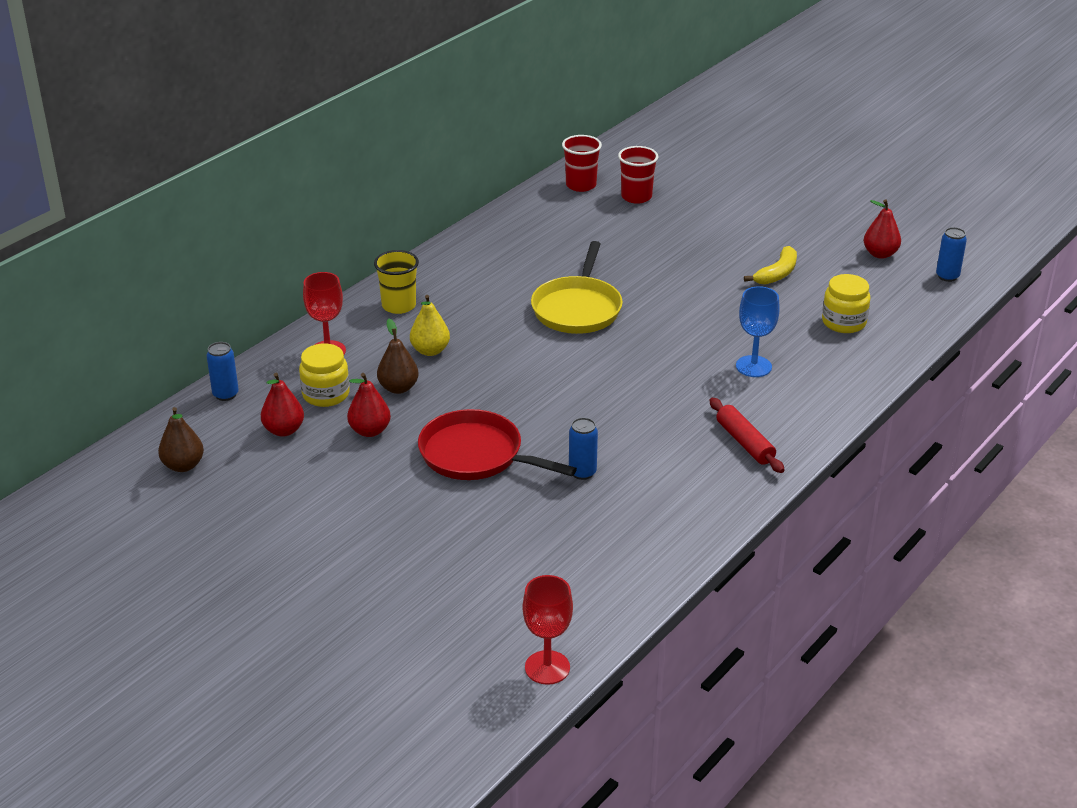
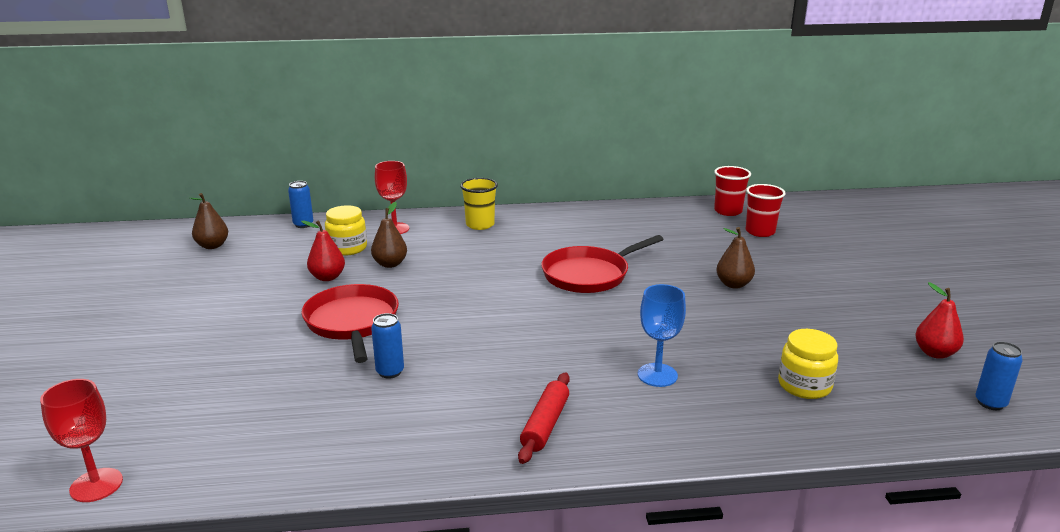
camera: 45 degrees right, 10 degrees down
(284, 430) = (290, 254): red pear -> none
(430, 350) = (449, 254): yellow pear -> none
(577, 309) = (589, 275): yellow pan -> red pan
(691, 261) = (733, 284): none -> brown pear
(777, 274) = (798, 323): yellow banana -> none

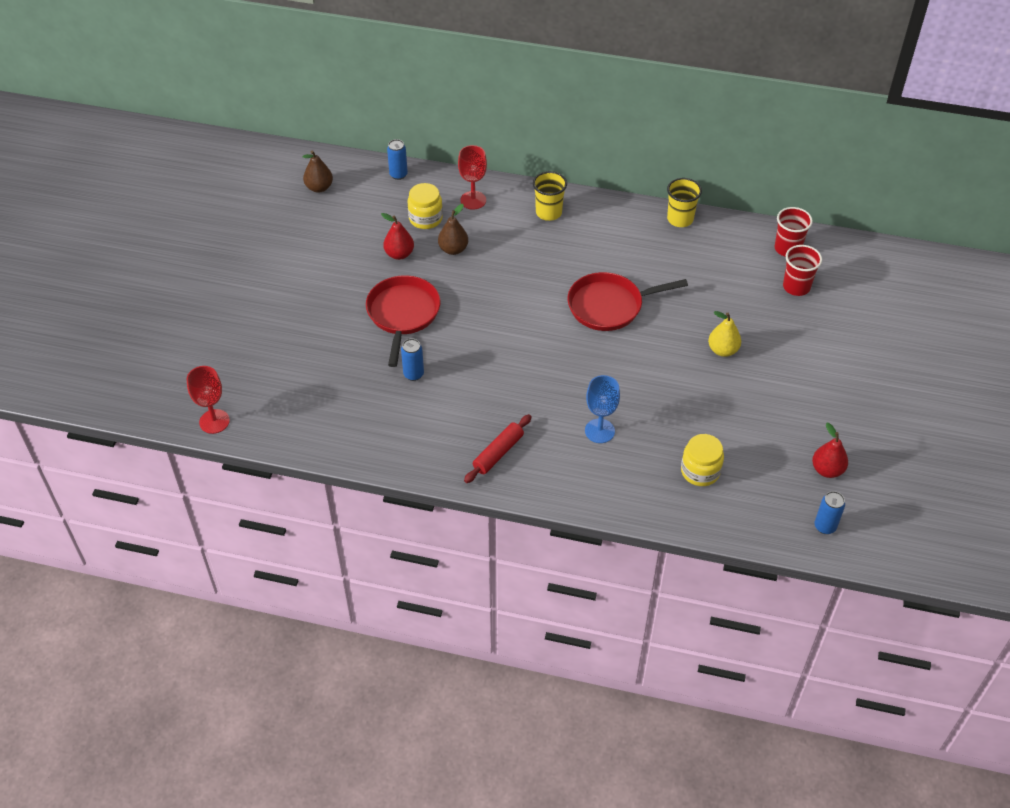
camera: 20 degrees right, 25 degrees up
(613, 209) = (680, 219): none -> yellow cup
(733, 284) = (723, 350): brown pear -> yellow pear

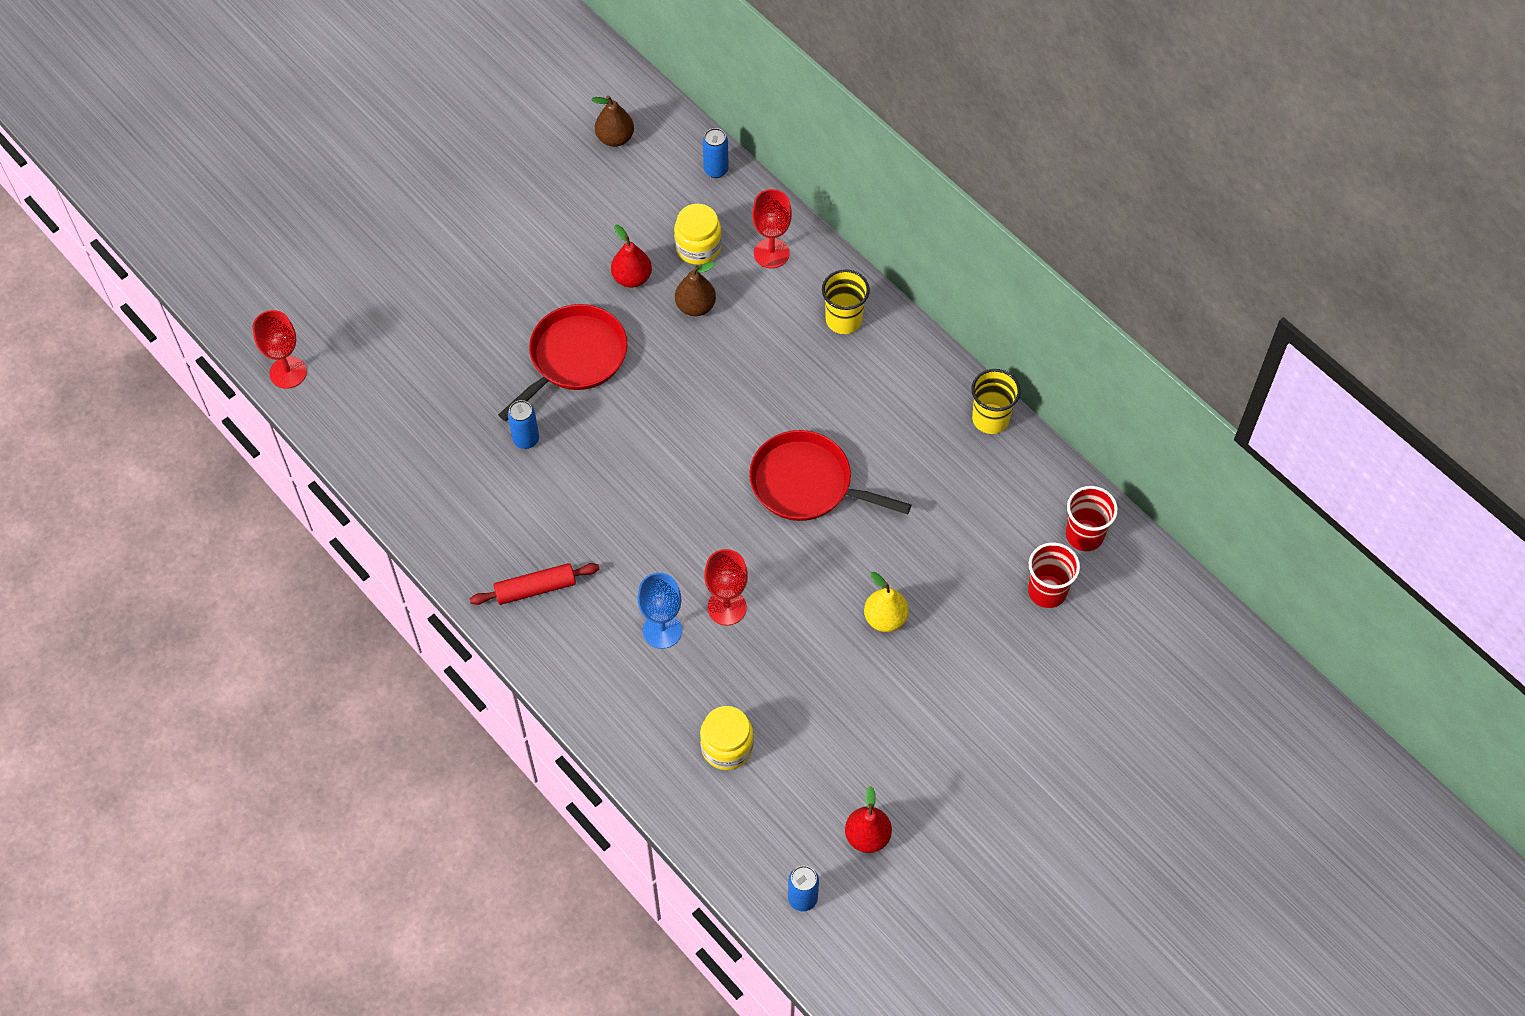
camera: 35 degrees right, 10 degrees up
(626, 396) = (727, 607): none -> red goblet

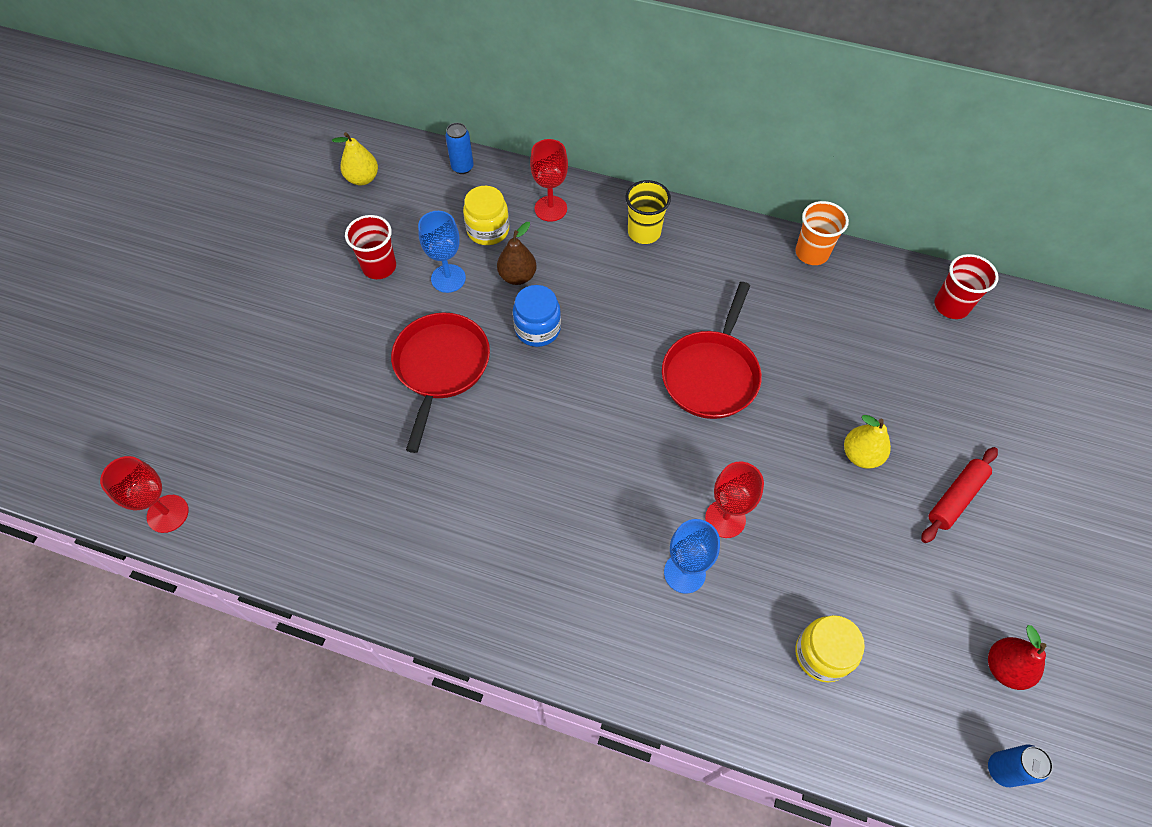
camera: 30 degrees left, 0 degrees up
(526, 439) = (442, 460): blue can -> none
(535, 589) = (541, 598): red rolling pin -> red rolling pin (955, 498)
(615, 138) = (362, 179): brown pear -> yellow pear
(632, 278) = (448, 278): red pear -> blue goblet
(680, 365) = (537, 329): none -> blue jar
(806, 483) = (711, 374): red pan -> red pan turned 60 degrees counterclockwise
(990, 419) = (812, 253): yellow cup -> orange cup
(1047, 591) = (962, 364): red cup -> red cup (379, 267)

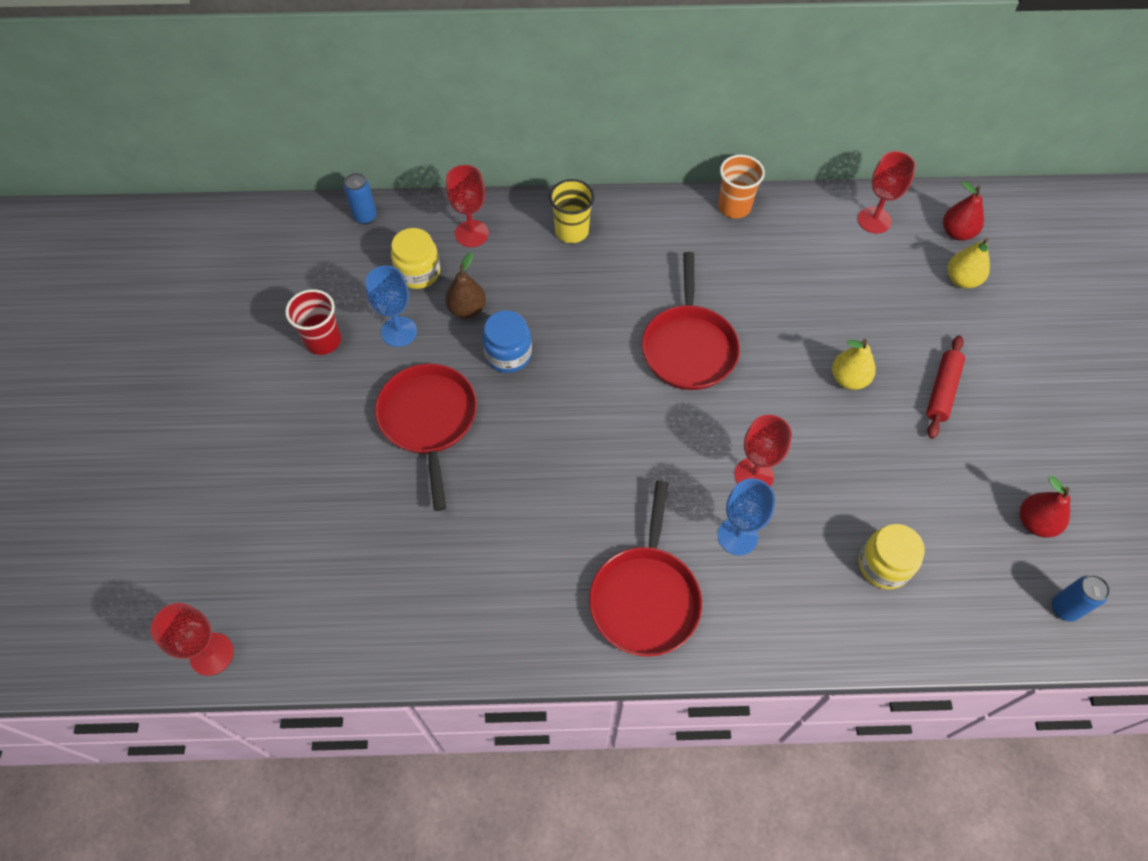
camera: 20 degrees left, 0 degrees up
(362, 179) = (266, 257): yellow pear -> yellow pear (962, 280)
(570, 601) = (645, 598): none -> red pan
(951, 306) = (874, 220): red cup -> red goblet
(1036, 343) = (957, 233): none -> red pear

